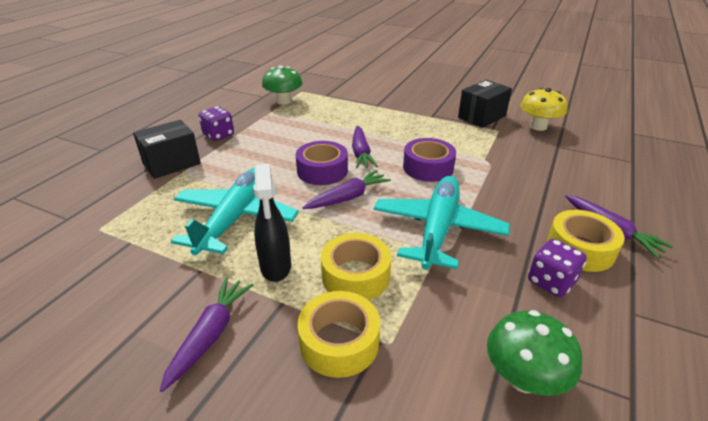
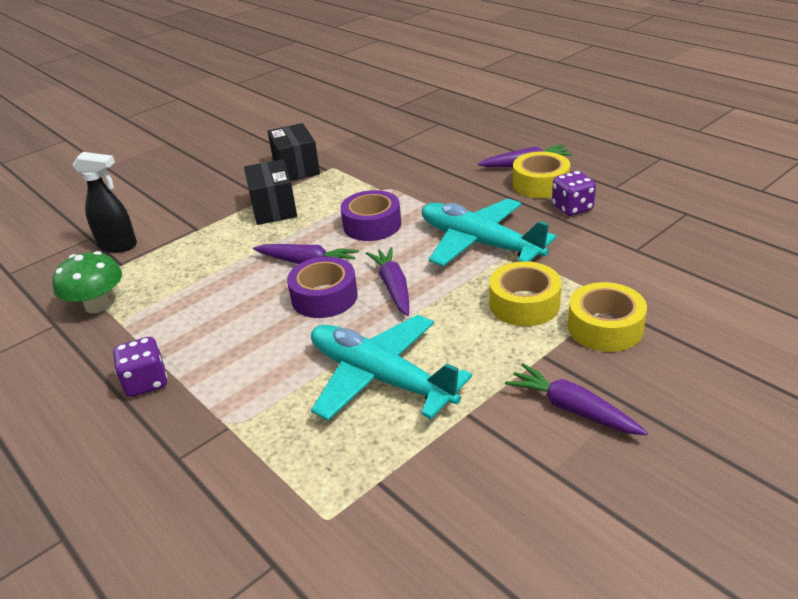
camera: 65 degrees left, 0 degrees up
(171, 163) = (194, 438): black box -> black box (273, 208)
(276, 267) = (489, 354): black spray bottle -> black spray bottle (118, 246)
(523, 378) = (662, 248): green mushroom -> none
(538, 127) = (345, 145): yellow mushroom -> none

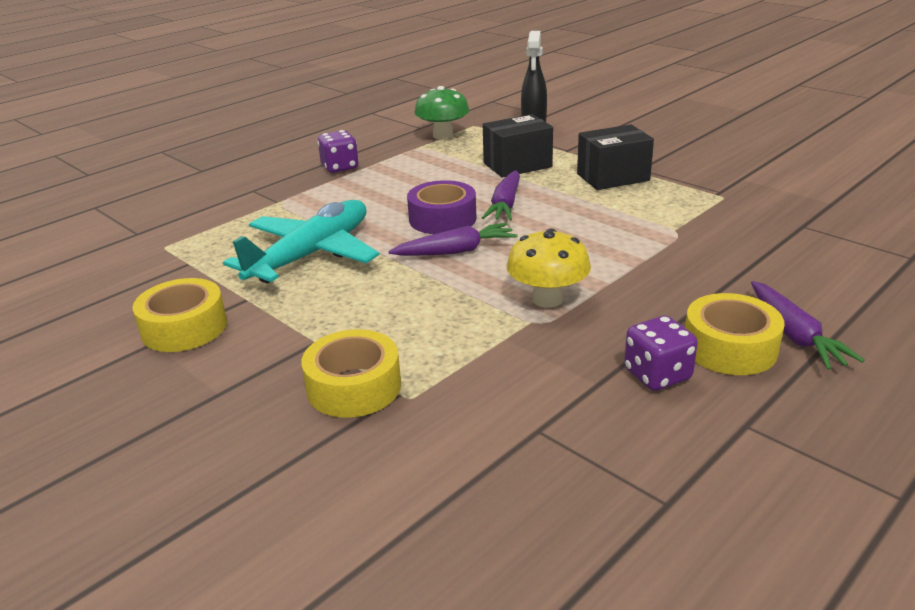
camera: 85 degrees right, 5 degrees down
(296, 168) = (712, 177): black box -> black box (517, 165)
(372, 225) = (585, 230): purple tape -> none
(479, 243) = (547, 299): turquoise plane -> yellow mushroom
(524, 304) = (412, 330): yellow tape -> yellow tape (184, 327)
(572, 409) = (225, 357): purple carrot -> none

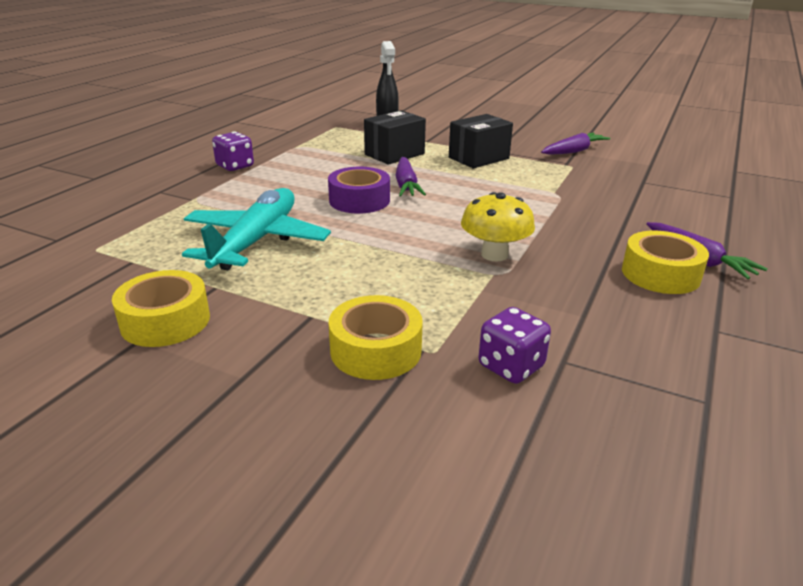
camera: 20 degrees left, 0 degrees up
(443, 135) = (314, 136): green mushroom -> none
(456, 251) = (389, 225): purple carrot -> purple carrot (574, 151)
(657, 375) = (624, 302): purple dice -> purple dice (511, 366)

